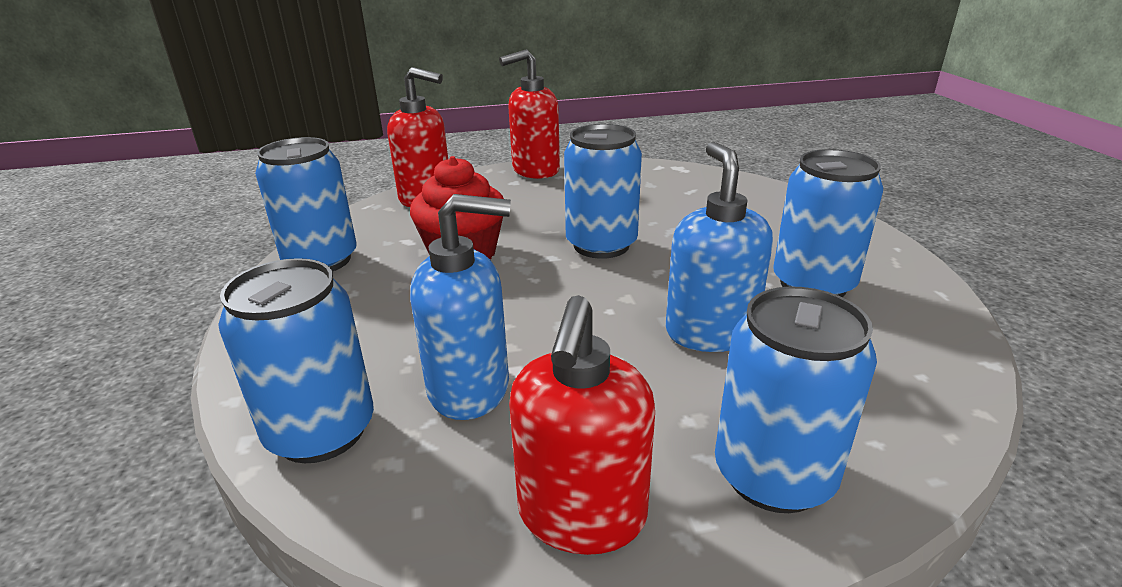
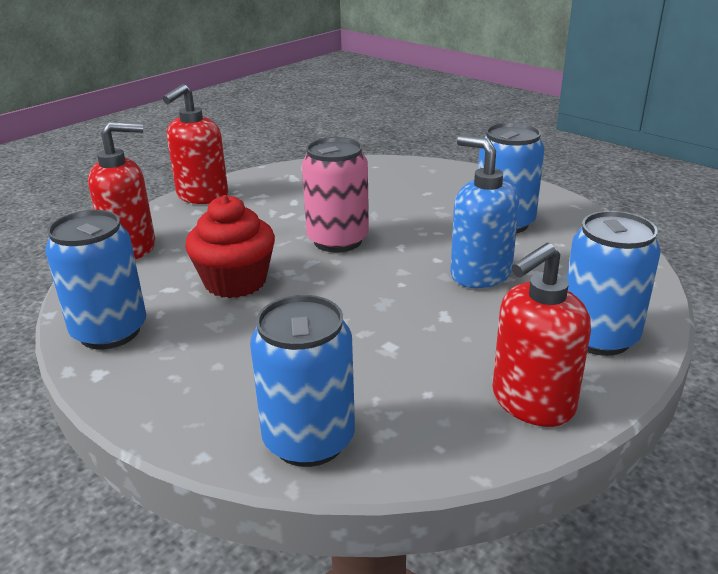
camera: 35 degrees left, 0 degrees up
(470, 388) = (375, 368): blue soap dispenser -> none
(581, 515) = (532, 402): red soap dispenser -> red soap dispenser turned 75 degrees clockwise
(601, 245) = (338, 240): blue can -> pink can

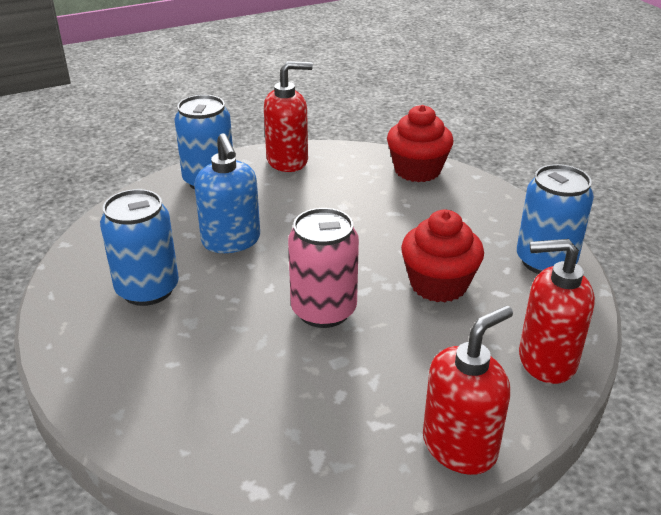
camera: 160 degrees left, 5 degrees up
(309, 440) = (417, 170): blue can -> red cupcake

